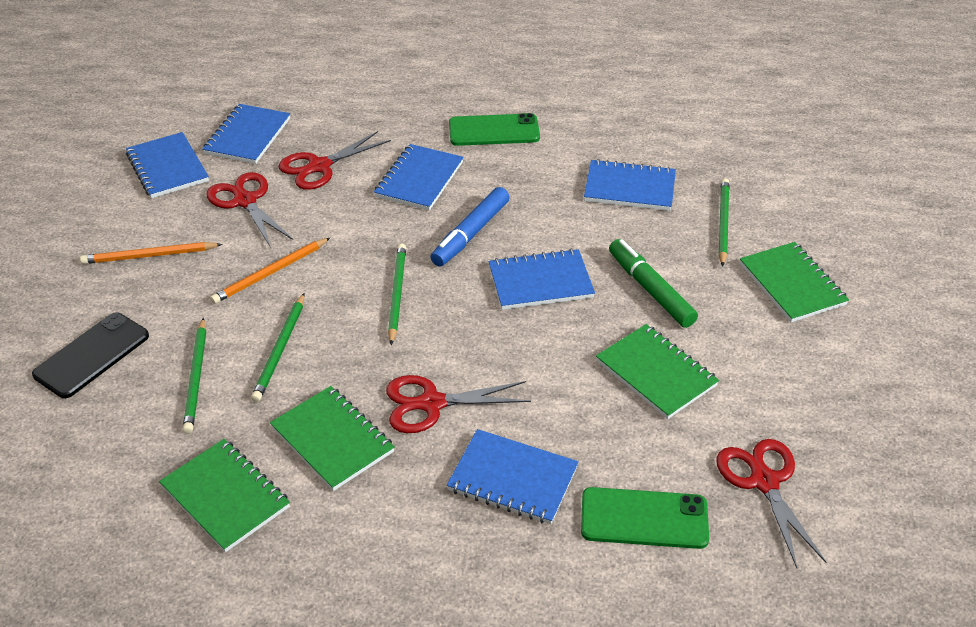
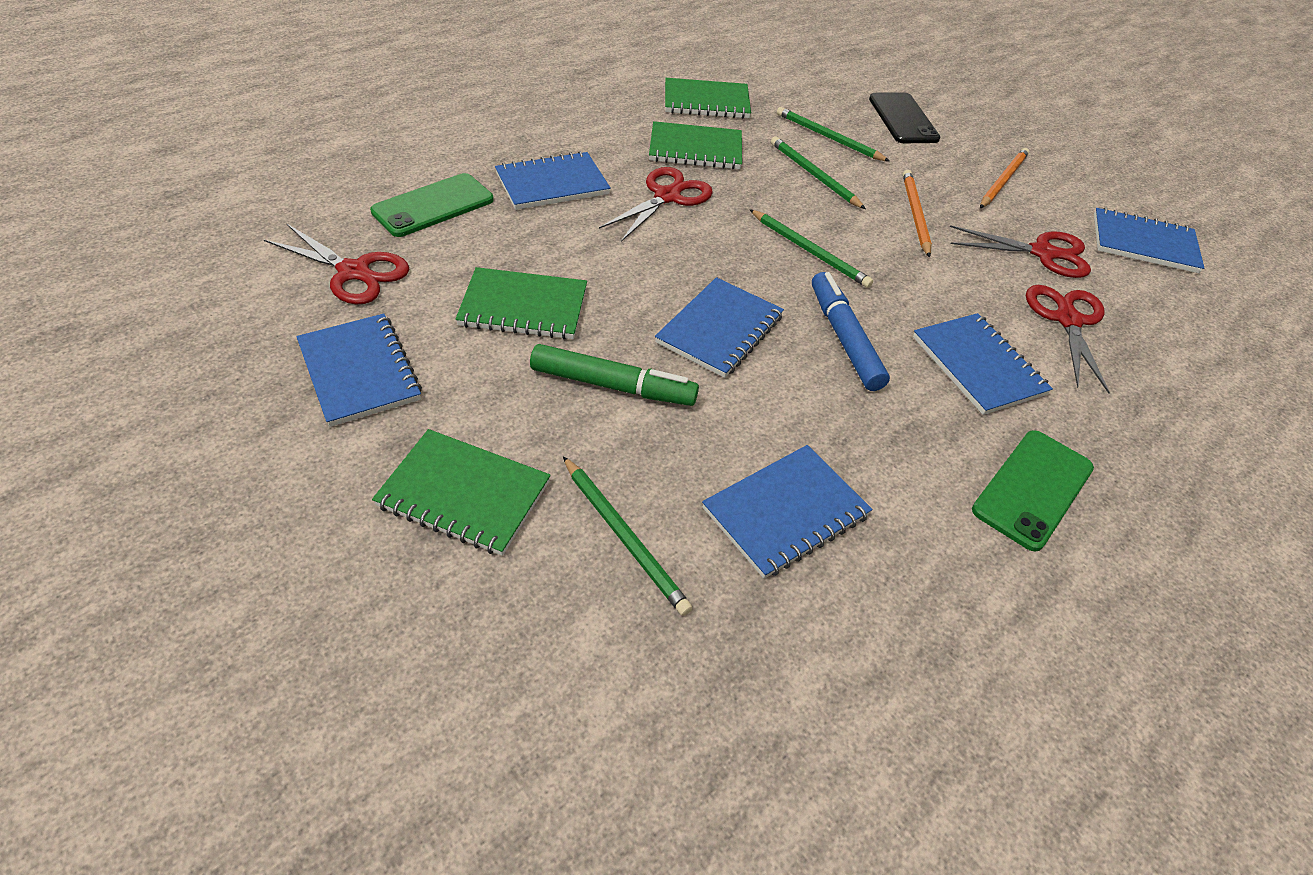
camera: 130 degrees right, 5 degrees up
(248, 136) = (1171, 310): blue notebook -> blue notebook (359, 372)

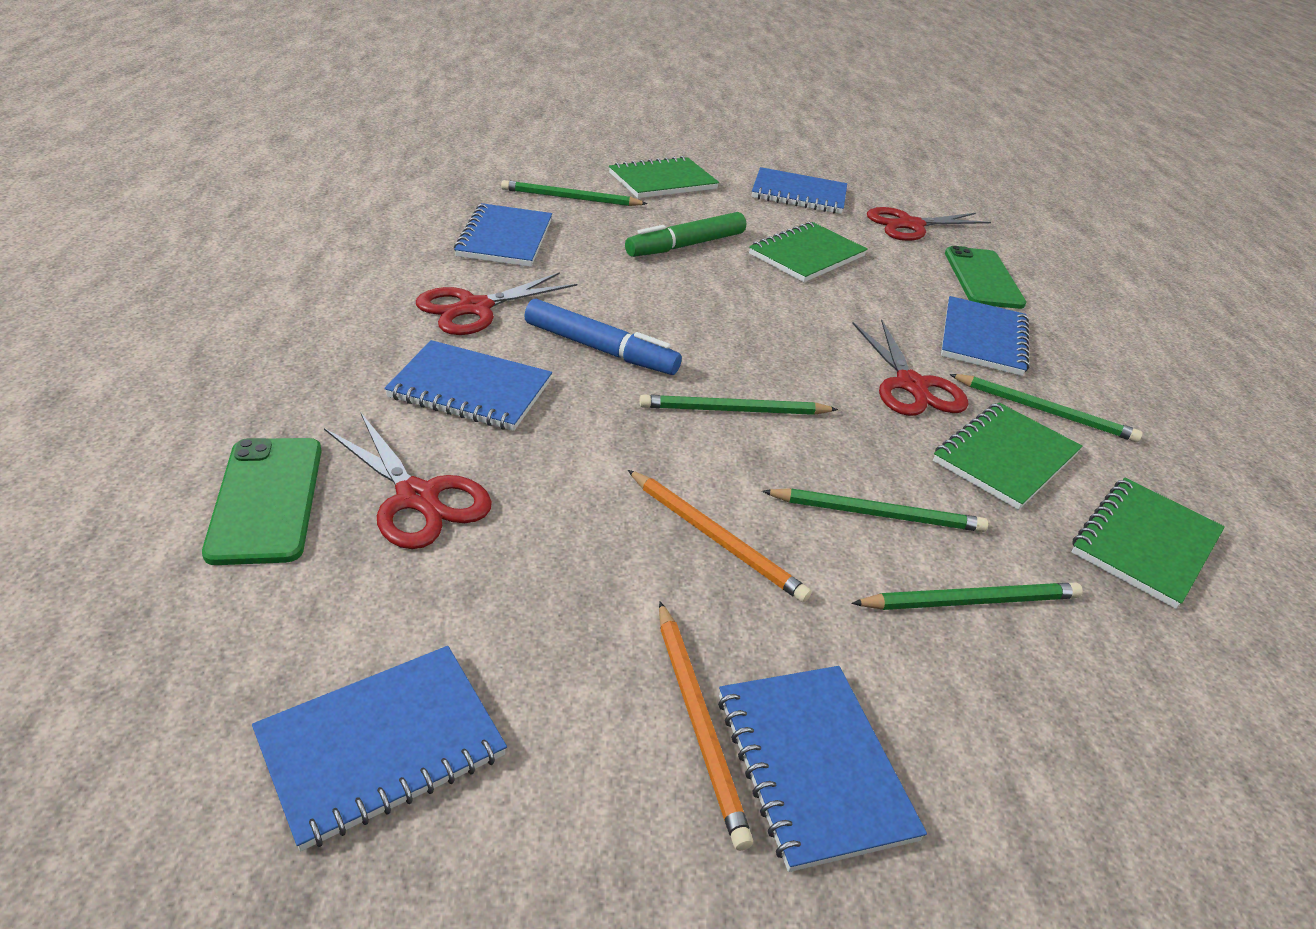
camera: 130 degrees right, 10 degrees down
(619, 145) = (1044, 411): none -> green pencil
(719, 329) = (687, 306): blue notebook -> blue notebook (813, 765)
(903, 119) = (988, 760): black phone -> none
(1033, 489) = (352, 321): green phone -> green phone (266, 499)
(1043, 253) = (517, 590): red scissors -> red scissors (474, 308)

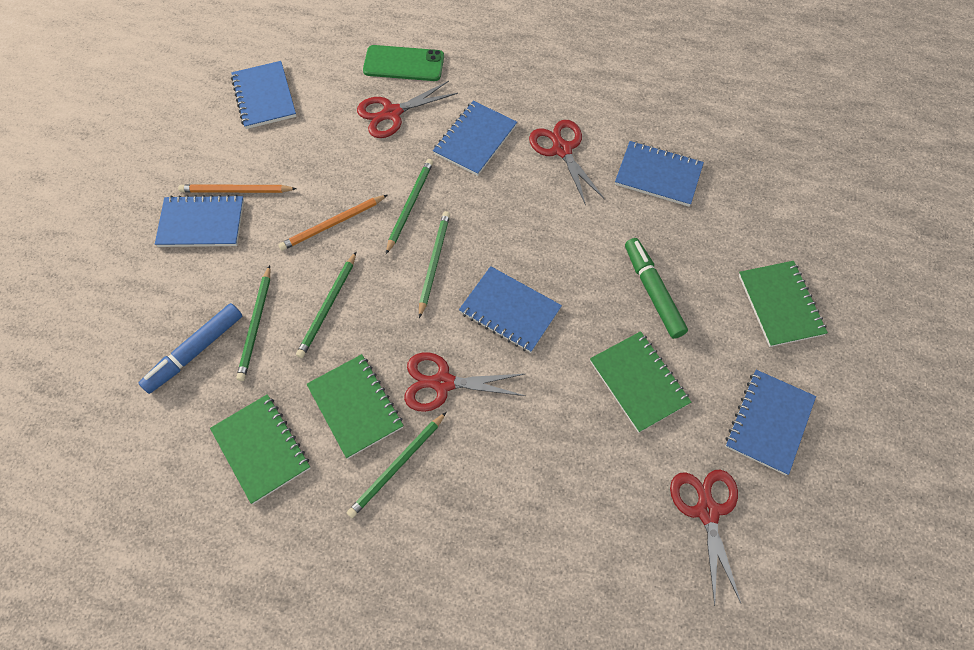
camera: 110 degrees right, 25 degrees up
(570, 198) = (733, 227): green pencil -> green pencil (410, 205)
(600, 349) = (508, 207): blue marker -> blue marker (195, 351)
(983, 278) = (597, 530): green phone -> none
(983, 339) = (495, 471): blue notebook -> blue notebook (510, 310)

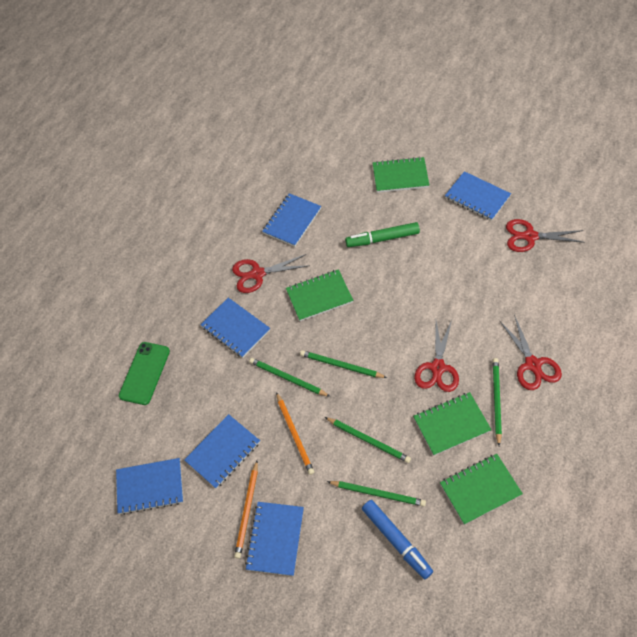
camera: 75 degrees left, 5 degrees down
(392, 113) = (195, 385): red scissors -> red scissors (532, 364)
(397, 466) = (496, 400): green pencil -> green pencil turned 135 degrees counterclockwise
(510, 310) = (386, 321): blue notebook -> blue notebook (223, 452)
(638, 382) = (446, 256): green notebook -> green notebook (319, 296)

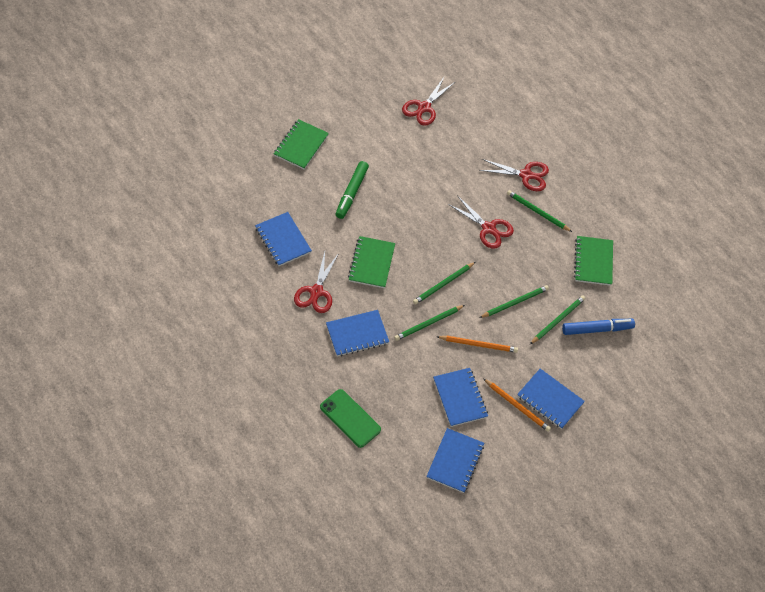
camera: 70 degrees left, 0 degrees up
(451, 424) = (537, 248): green notebook -> none
(477, 197) = (363, 113): blue notebook -> none

